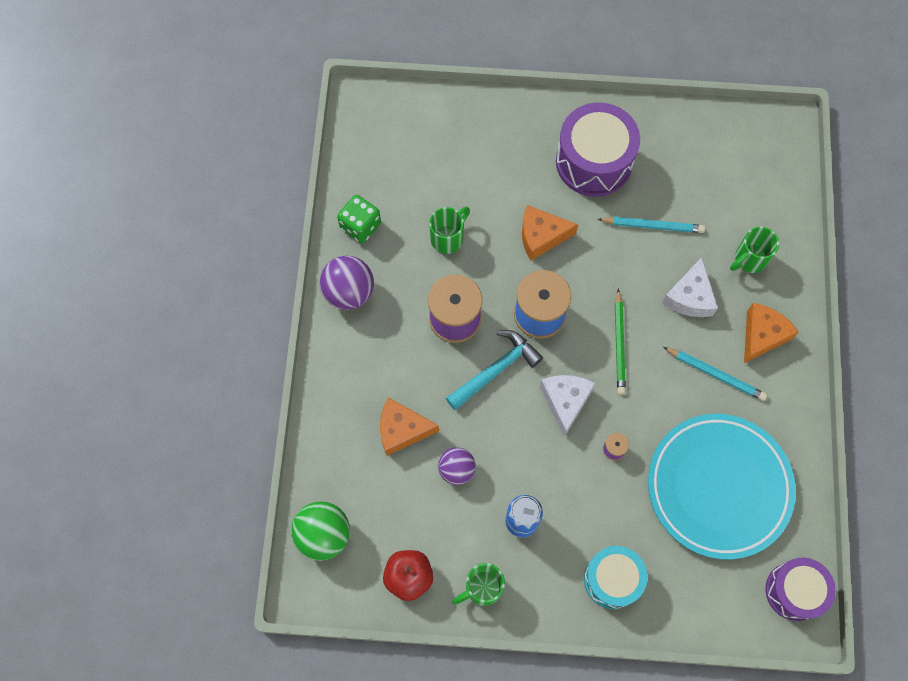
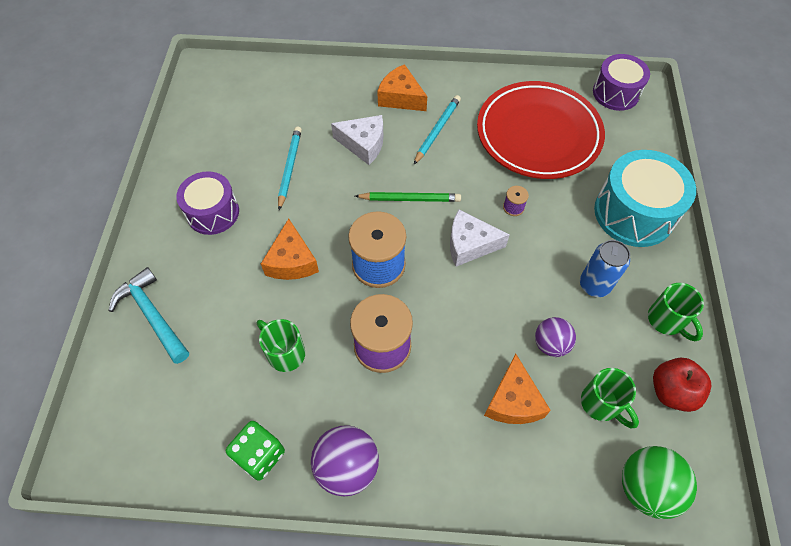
camera: 90 degrees left, 10 degrees down
(496, 369) = (439, 305): turquoise hammer -> turquoise hammer (152, 315)
(594, 161) = (213, 212): purple drum -> purple drum, size x0.66
(612, 579) = (634, 213): turquoise drum -> turquoise drum, size x1.52
(718, 487) = (538, 134): turquoise plate -> red plate
(749, 259) = (329, 101): green mug -> green mug (601, 404)

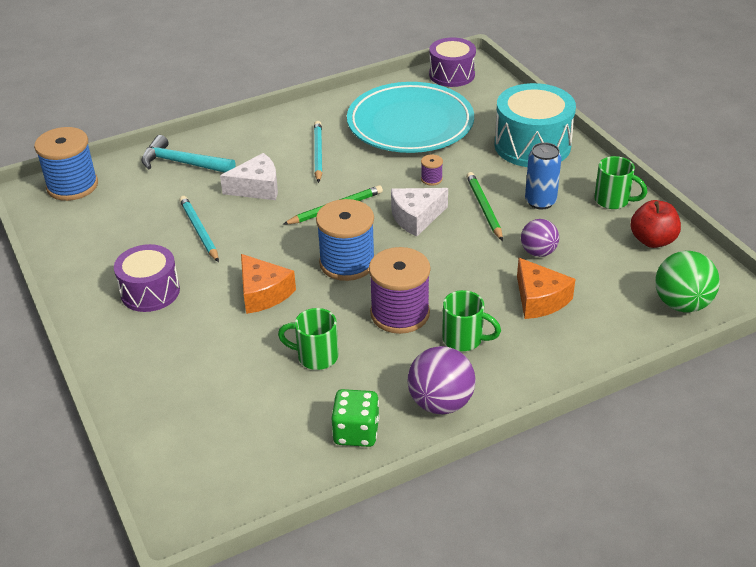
camera: 30 degrees left, 20 degrees down
(152, 315) = (157, 388): turquoise hammer -> turquoise hammer (182, 163)
(232, 74) = (72, 186): none -> blue spool
(401, 97) = (263, 143): orange cheese -> none
(537, 265) = (484, 208): none -> green pencil
(538, 134) = (410, 124): red plate -> turquoise plate
(601, 404) = (608, 271): green mug -> green mug (464, 339)

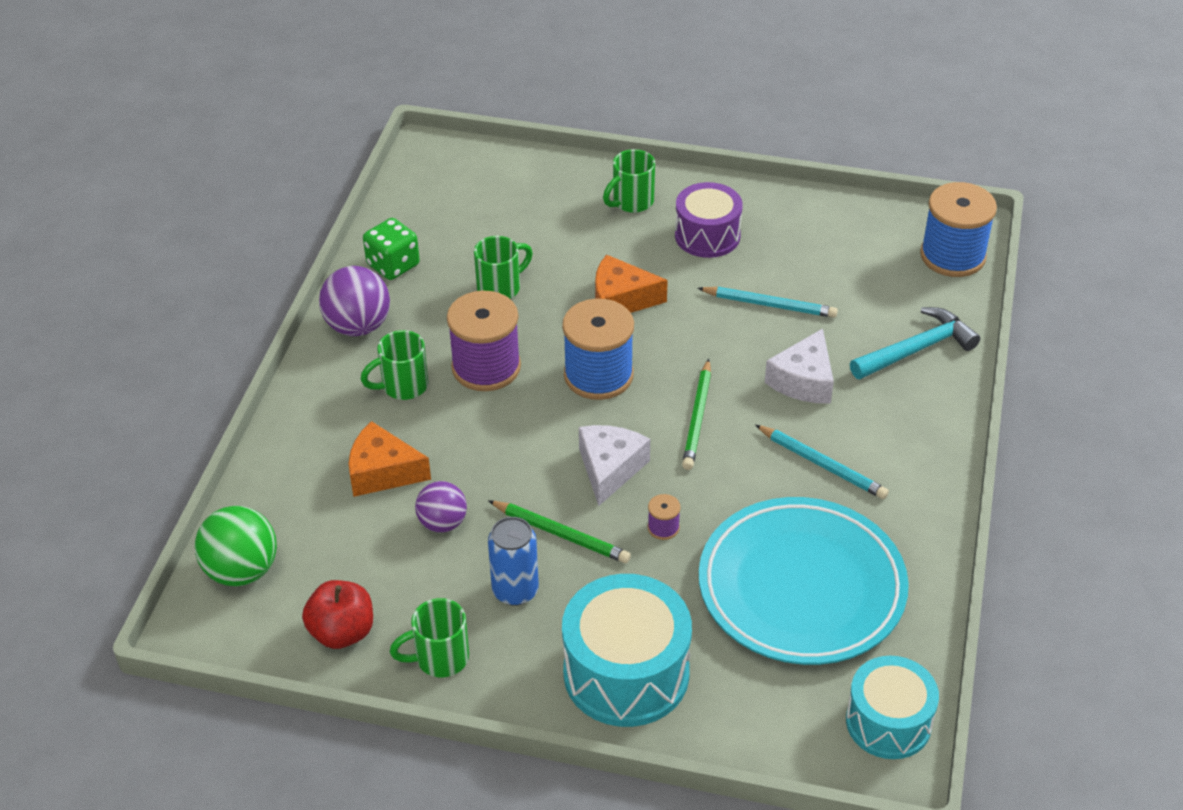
camera: 130 degrees right, 5 degrees up
(144, 349) = (631, 202): none -> green mug
(452, 75) = (888, 722): purple drum -> turquoise drum

